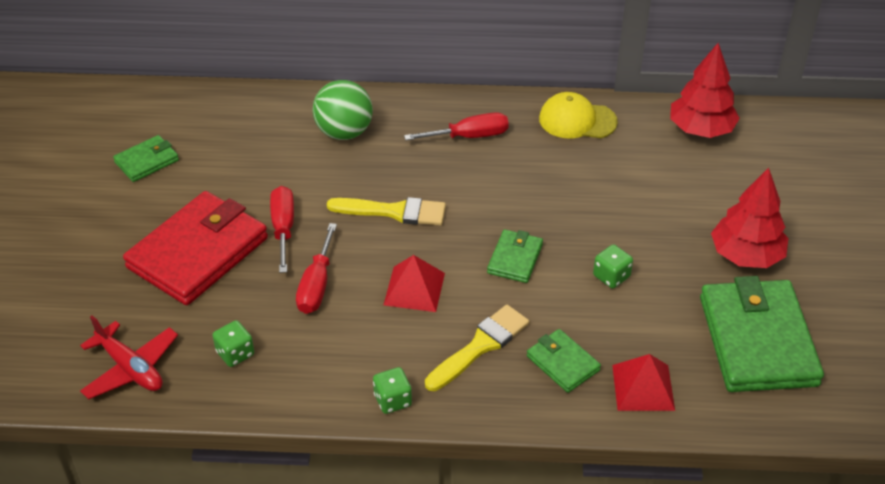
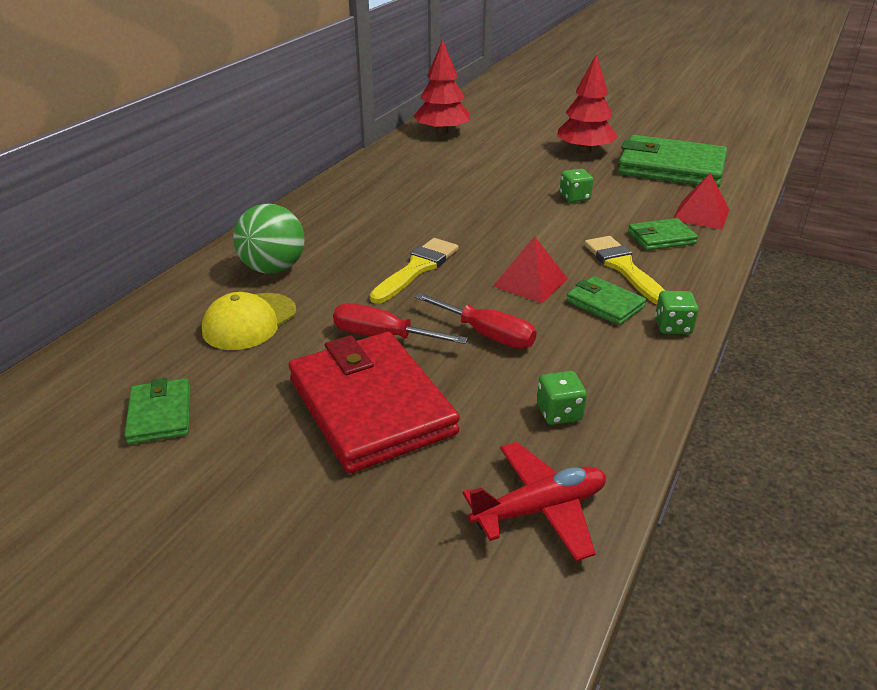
camera: 65 degrees left, 10 degrees down
(469, 136) = (352, 211): red screwdriver -> none
(515, 259) = (526, 228): green wallet -> green wallet (605, 304)
(577, 120) = (383, 167): yellow cap -> yellow cap (249, 321)

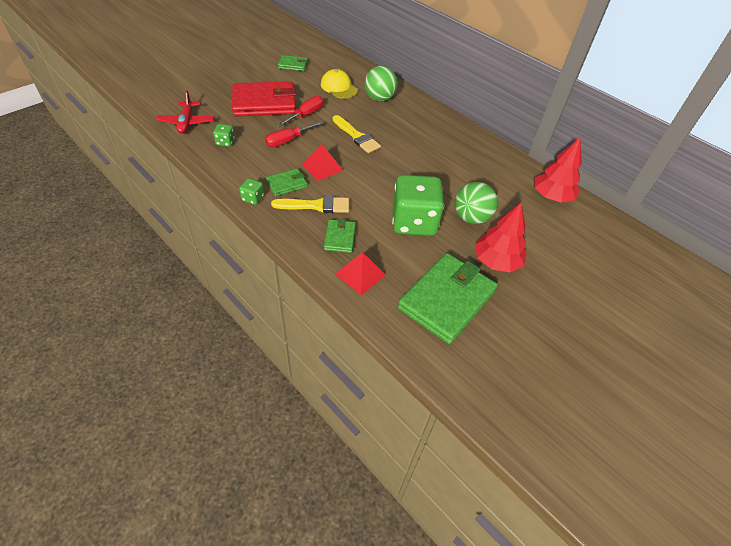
camera: 105 degrees right, 15 degrees up
(528, 168) = (471, 218): none -> green ball
(574, 197) = (414, 222): green dice -> green dice, size x2.41

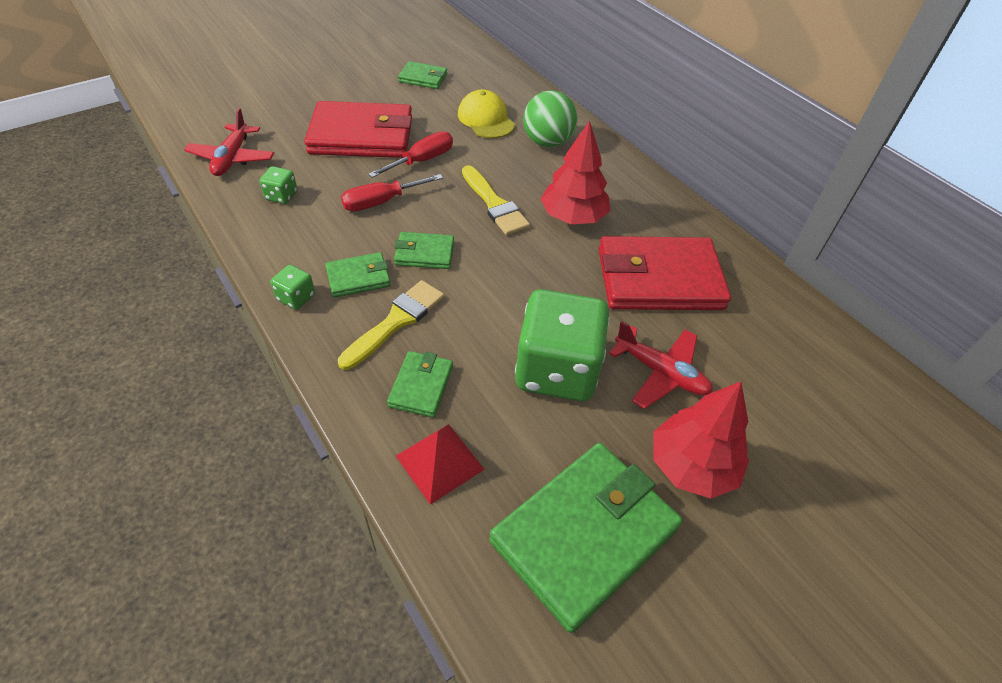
camera: 10 degrees right, 0 degrees up
(316, 205) = (396, 321): yellow brush -> yellow brush turned 60 degrees counterclockwise
(322, 167) = (424, 253): red pyramid -> green wallet
(460, 169) = (659, 279): none -> red wallet
(471, 218) = (660, 373): green ball -> red plane
(551, 196) = (816, 346): red tree -> red tree (573, 217)

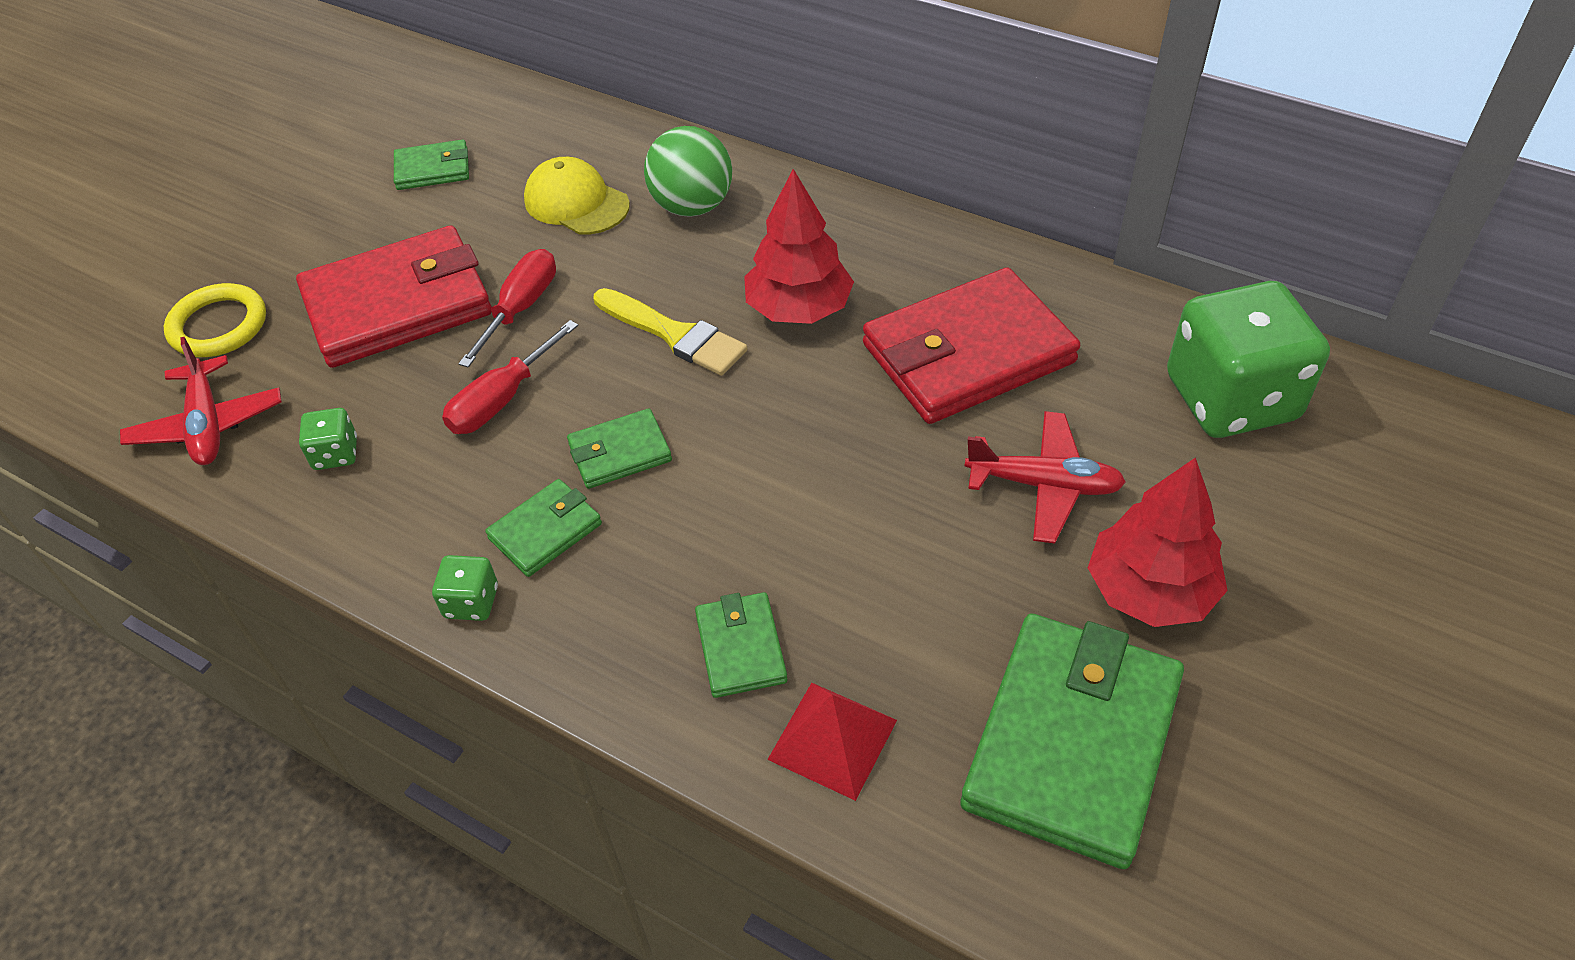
camera: 20 degrees left, 0 degrees up
(270, 114) = (218, 325): none -> yellow ring
(396, 321) = (645, 572): yellow brush -> none
(557, 370) = (909, 542): green dice -> green dice (1231, 398)

